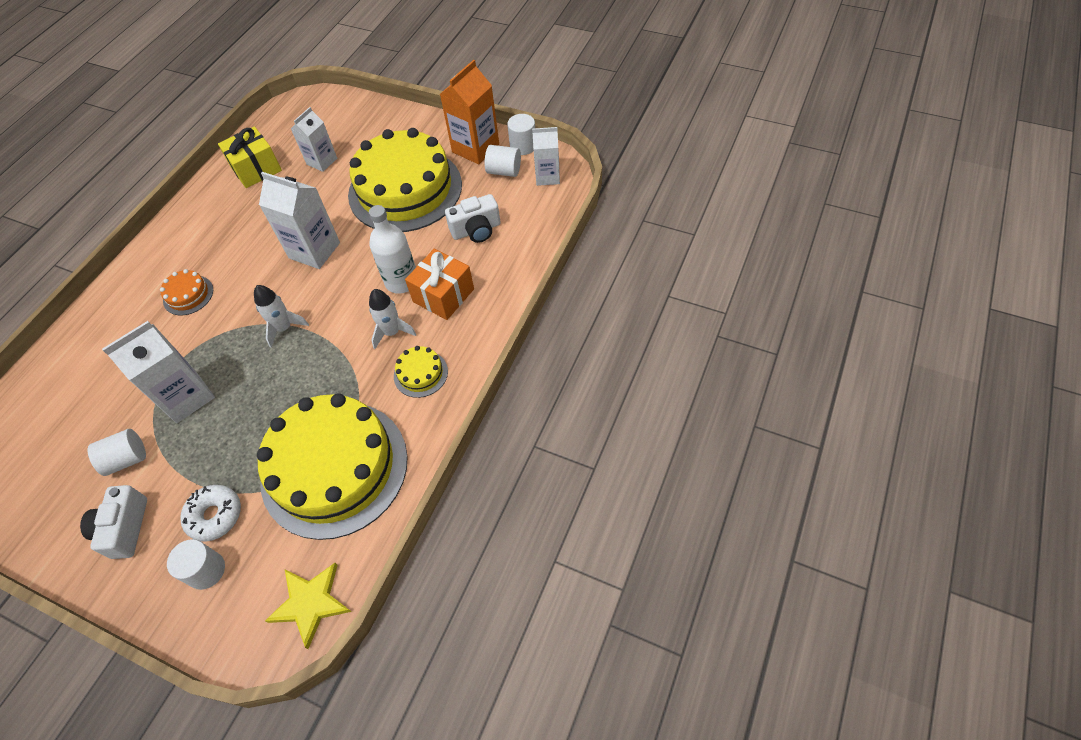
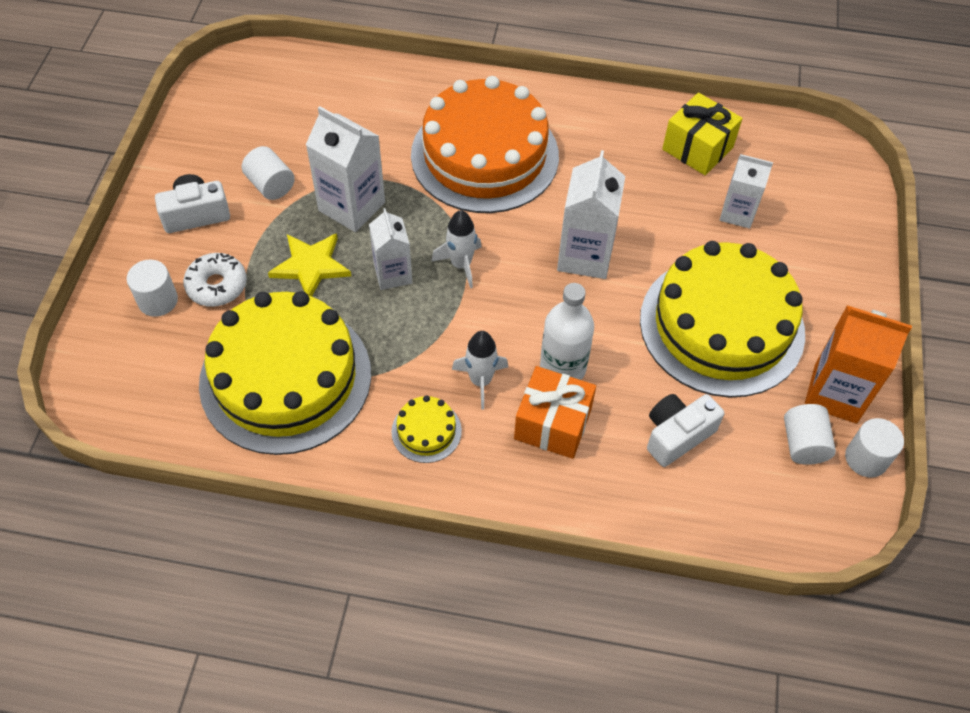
camera: 70 degrees right, 0 degrees up
(188, 295) = (484, 155): orange cake -> orange cake, size x2.50
(310, 603) = (129, 406): yellow star -> yellow star (310, 266)
(476, 230) = (677, 435): white camera -> white camera turned 90 degrees clockwise
(547, 176) = (814, 508): white carton -> white carton (393, 274)

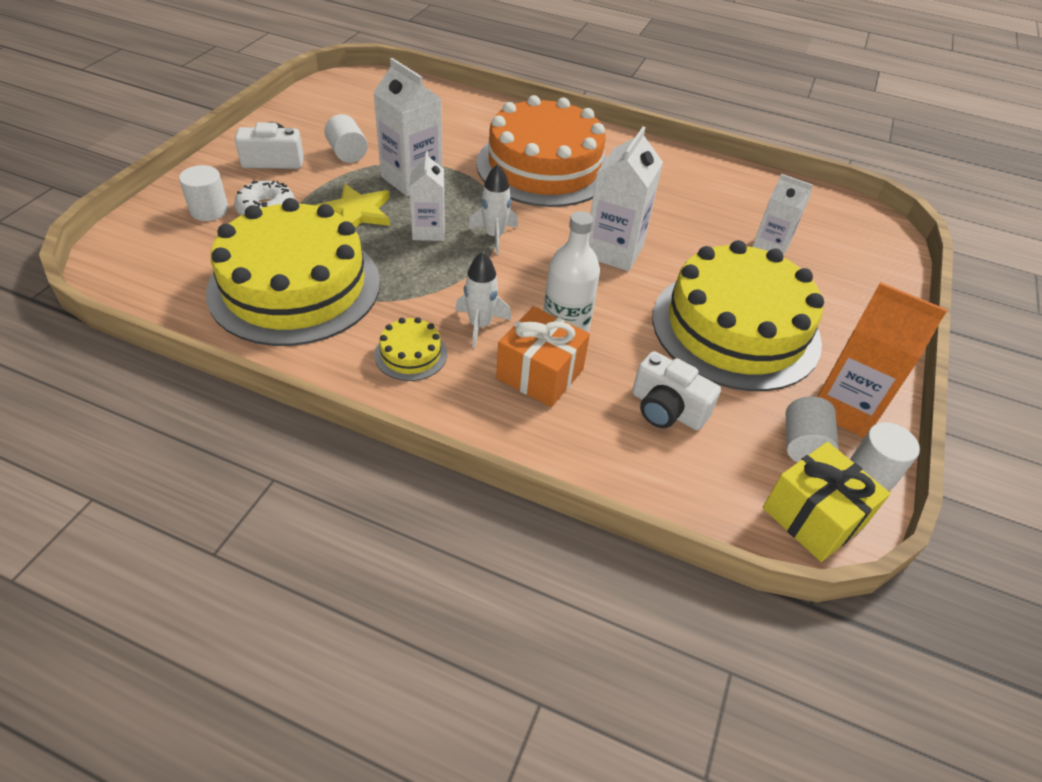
camera: 10 degrees right, 10 degrees down
(677, 435) = (666, 409): white camera -> white camera turned 120 degrees counterclockwise
(697, 148) = (742, 196): yellow gift -> yellow gift (813, 517)

